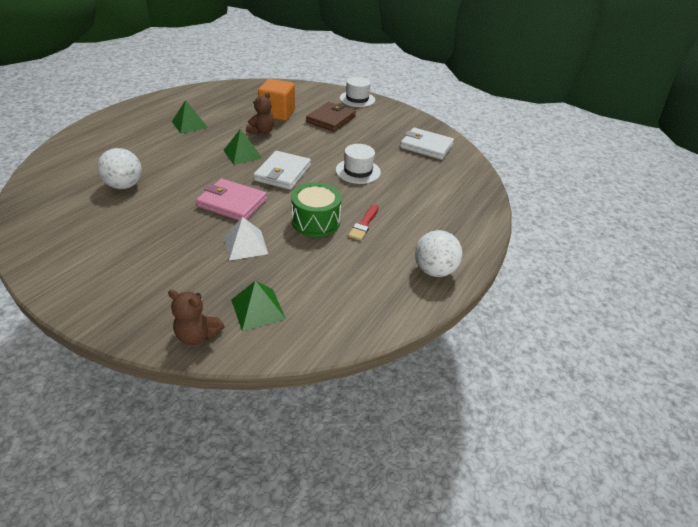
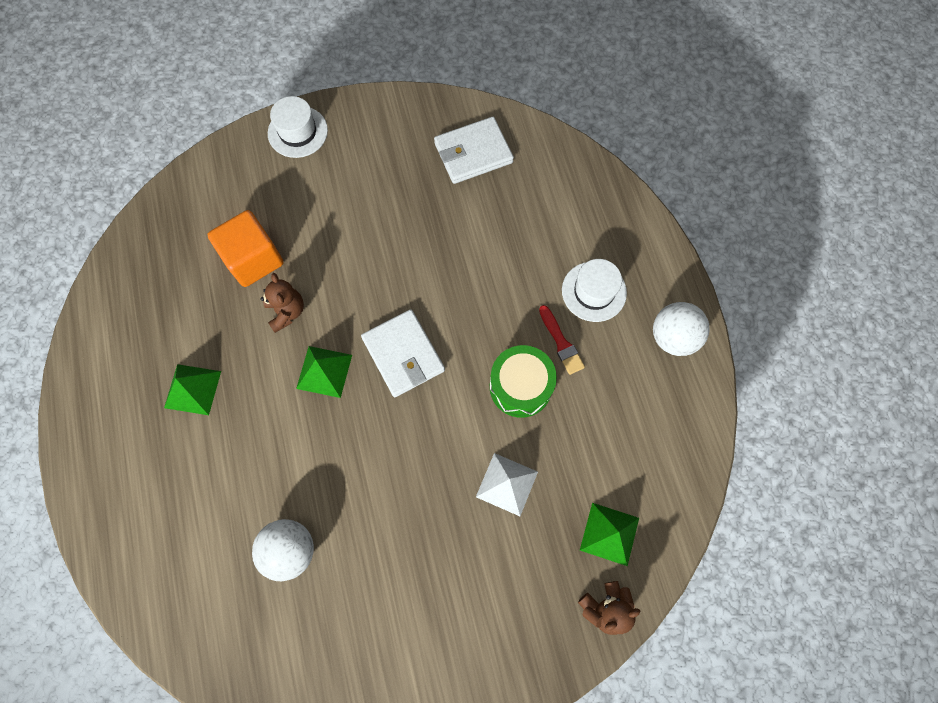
camera: 45 degrees left, 30 degrees up
(232, 203) = (421, 450): pink wallet -> none
(331, 119) = (324, 206): brown wallet -> none
(358, 171) = (464, 270): white hat -> white hat (594, 291)

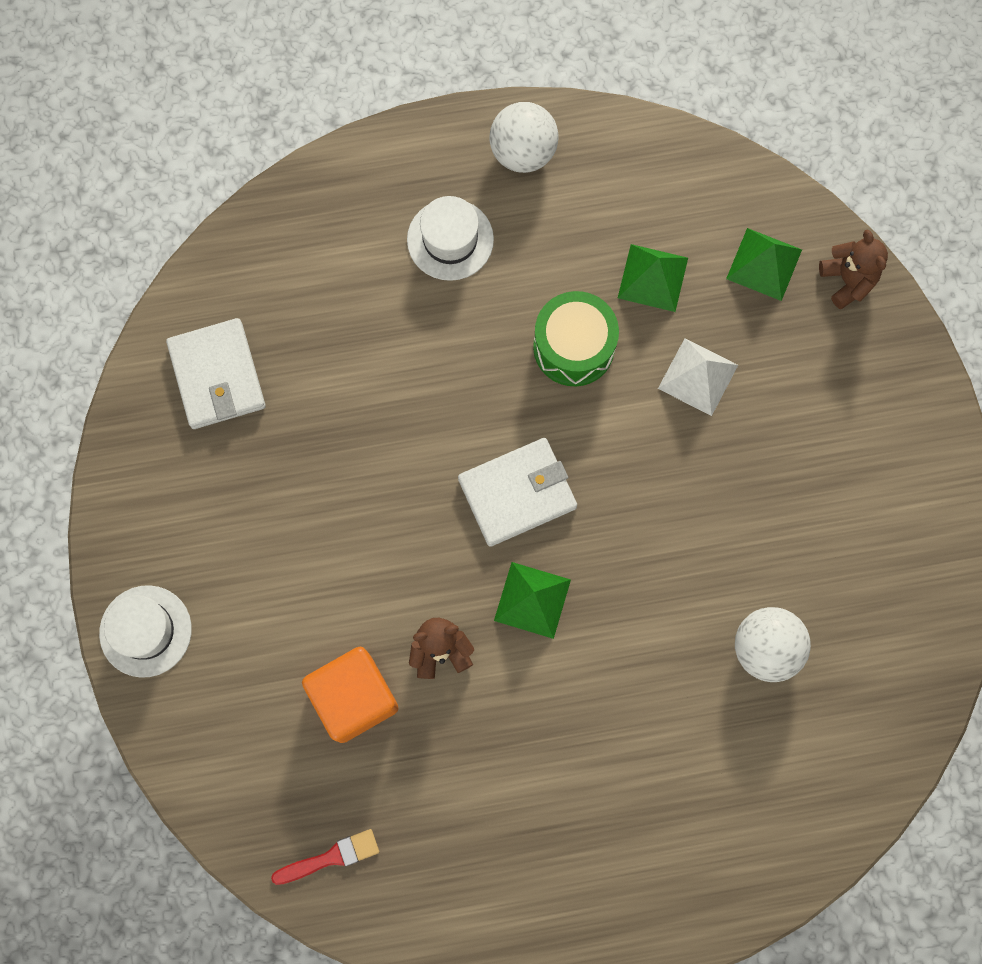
camera: 85 degrees left, 5 degrees up
(192, 389) = (543, 781): green pyramid -> green pyramid (653, 277)
(561, 343) = (518, 289): red brush -> red brush (331, 857)

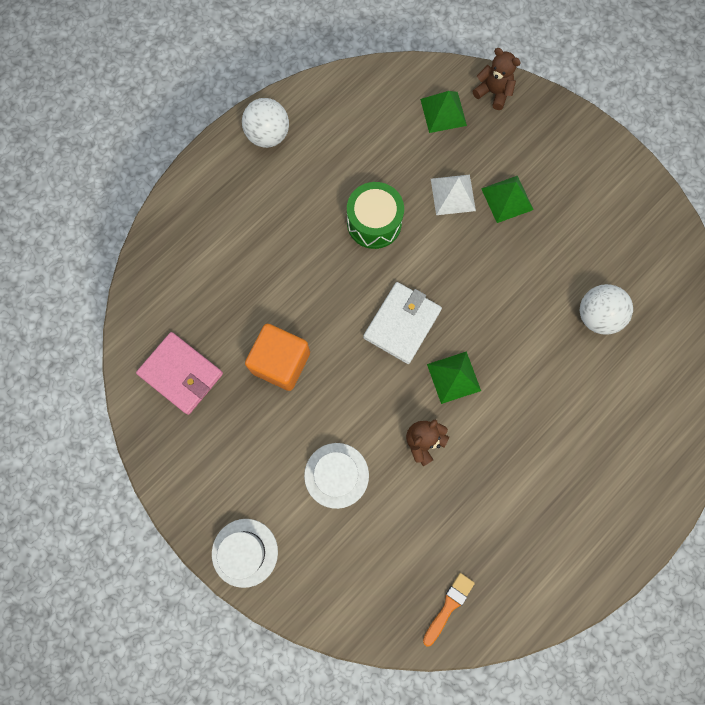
camera: 35 degrees left, 0 degrees up
(217, 376) = (181, 374): white wallet -> pink wallet
(331, 857) = (449, 606): red brush -> orange brush
(354, 697) = (395, 503): orange cube -> orange cube (281, 362)
(450, 239) = (262, 209): white hat -> white hat (336, 475)
(653, 277) = (389, 157): green pyramid -> green pyramid (507, 199)

